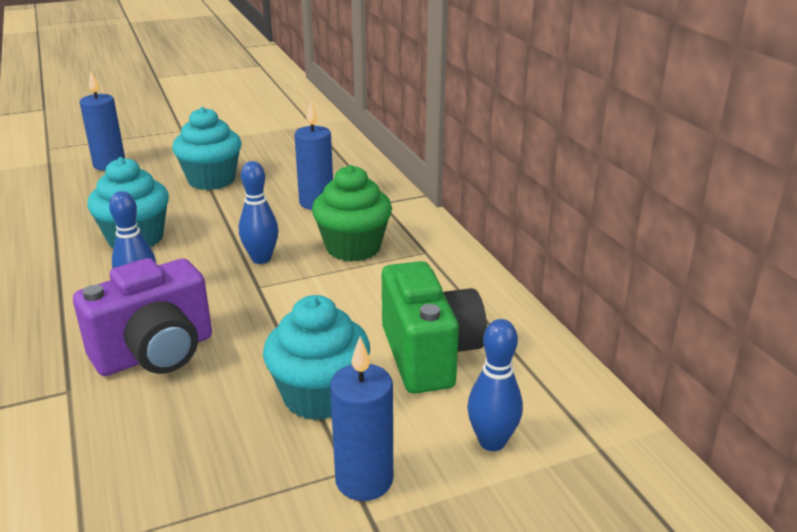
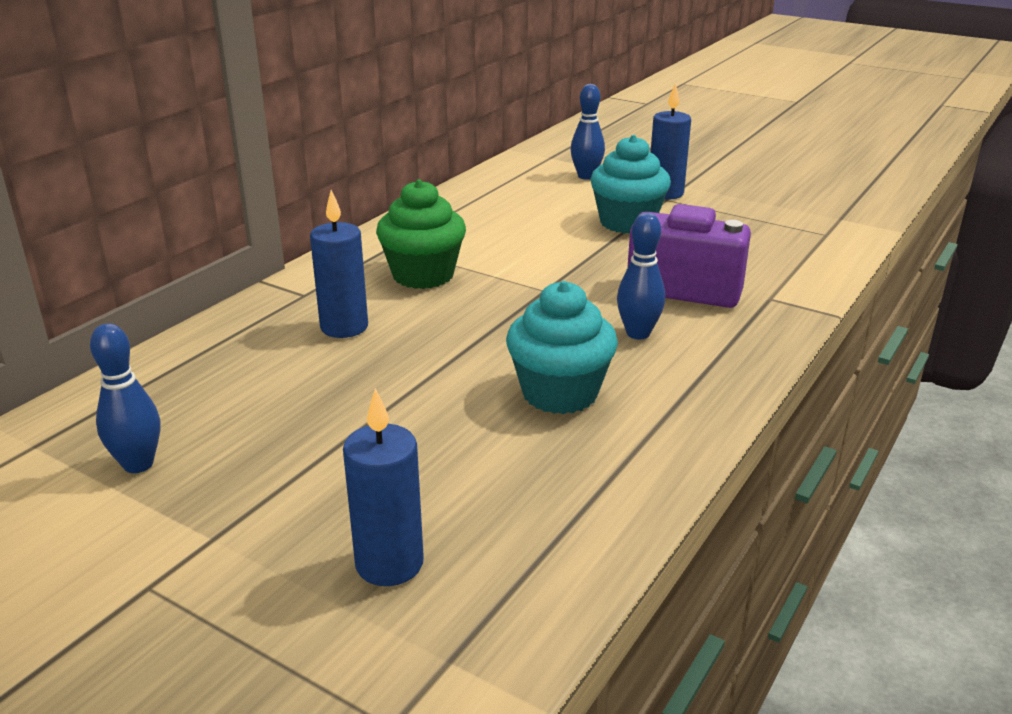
camera: 125 degrees left, 0 degrees up
(211, 180) = (351, 426): turquoise cupcake -> none
(261, 259) = (500, 307): blue bowling pin -> blue bowling pin (138, 464)
(429, 355) = (536, 207): green camera -> none

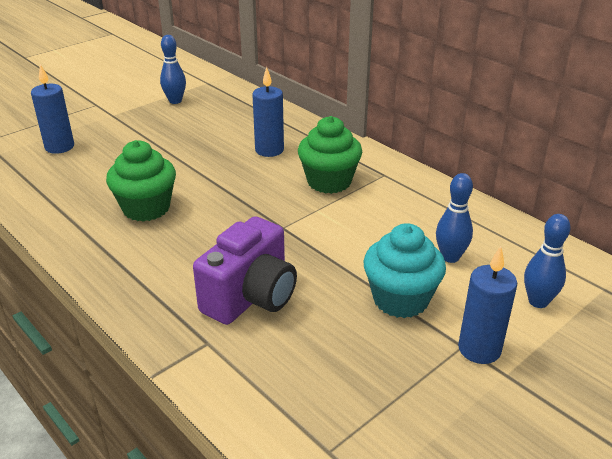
camera: 105 degrees right, 5 degrees up
(560, 393) = (146, 208): turquoise cupcake -> green cupcake
(638, 333) = (194, 254): blue bowling pin -> blue bowling pin (450, 257)

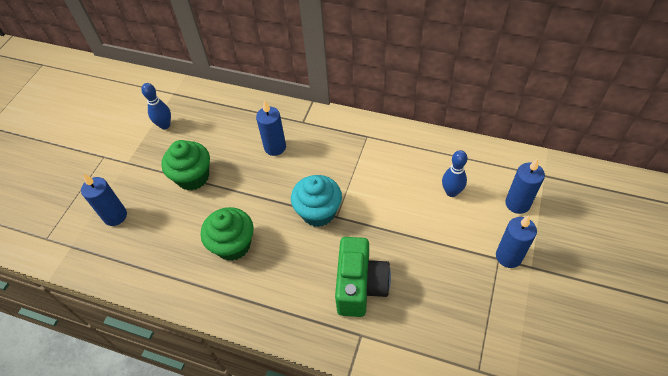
camera: 25 degrees left, 20 degrees up
(251, 297) = (360, 286): purple camera -> green camera
(329, 182) = (336, 160): green cupcake -> green cupcake (193, 177)
(400, 299) = (445, 241): turquoise cupcake -> turquoise cupcake (318, 212)
(538, 301) = (517, 204): blue bowling pin -> blue candle

